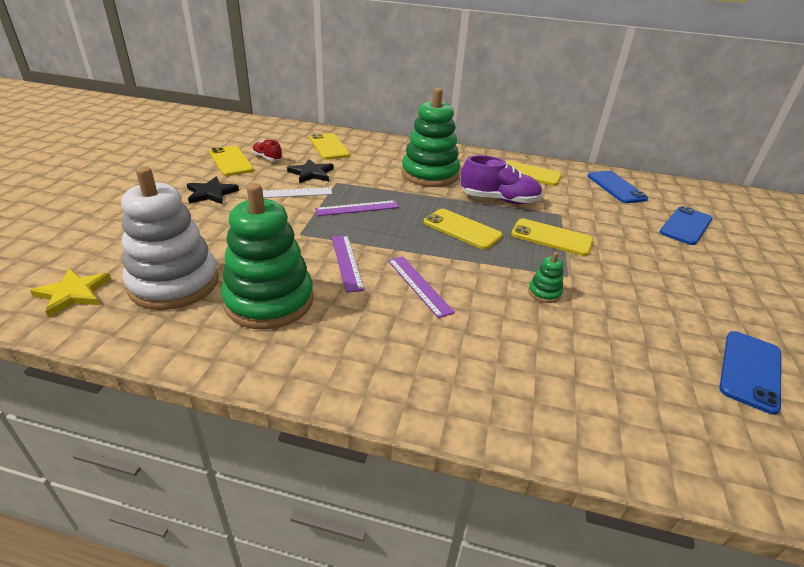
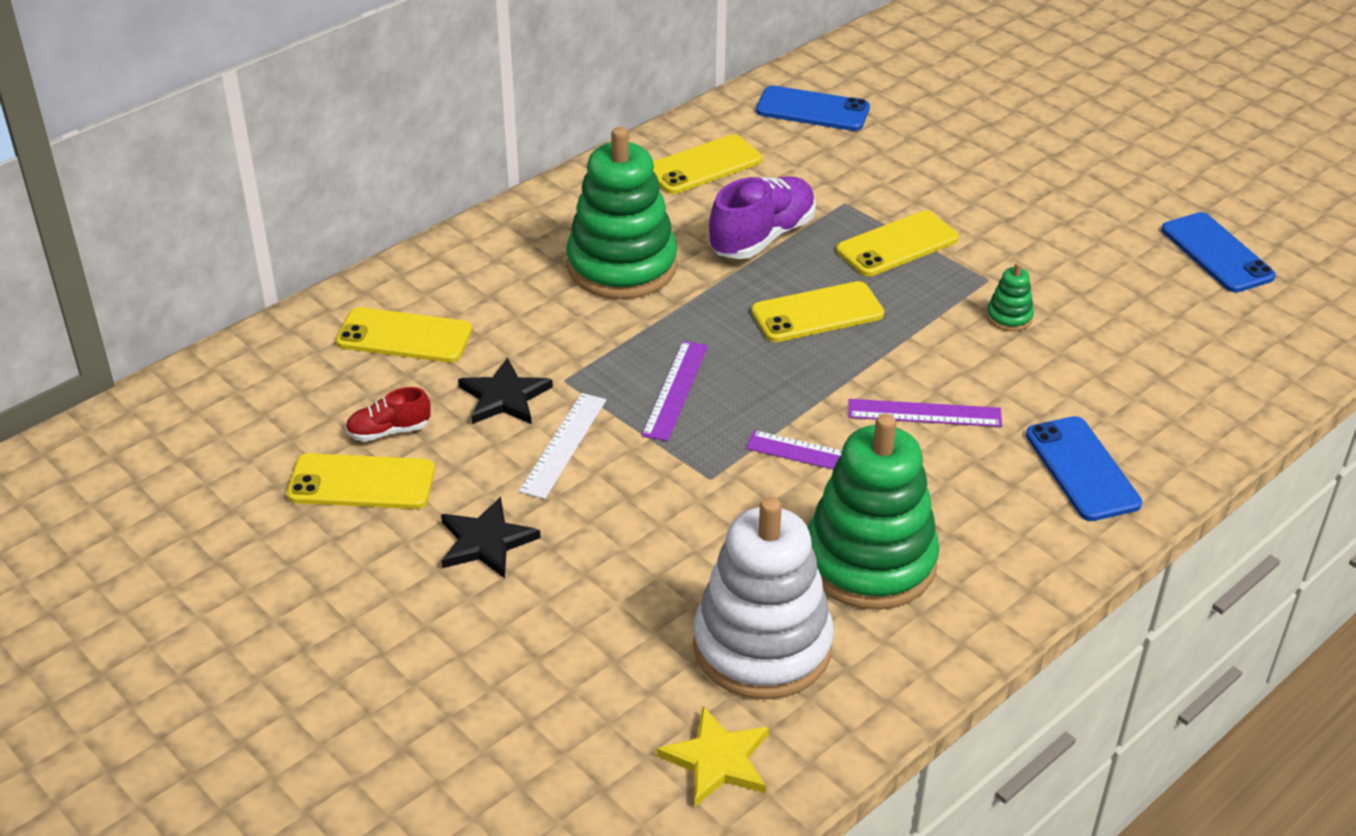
camera: 55 degrees left, 5 degrees up
(686, 226) = (952, 118): blue phone -> blue phone (1082, 469)

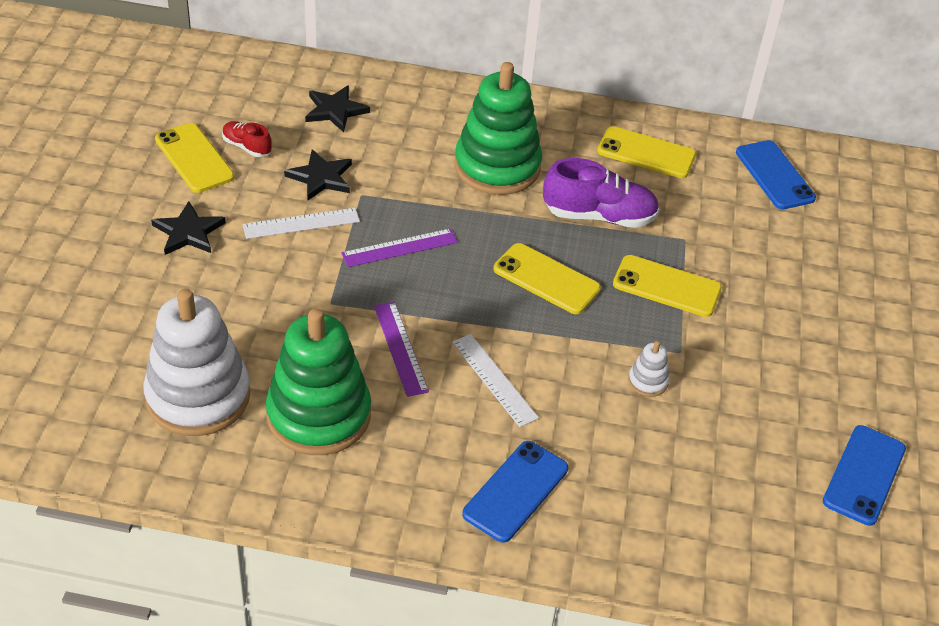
camera: 50 degrees right, 5 degrees up
(404, 336) = (335, 110): yellow phone -> black star
(717, 760) = (86, 419): yellow star -> none
(924, 413) = (494, 379): purple ruler -> white ruler
(1009, 317) = (648, 381): green stacking toy -> white stacking toy

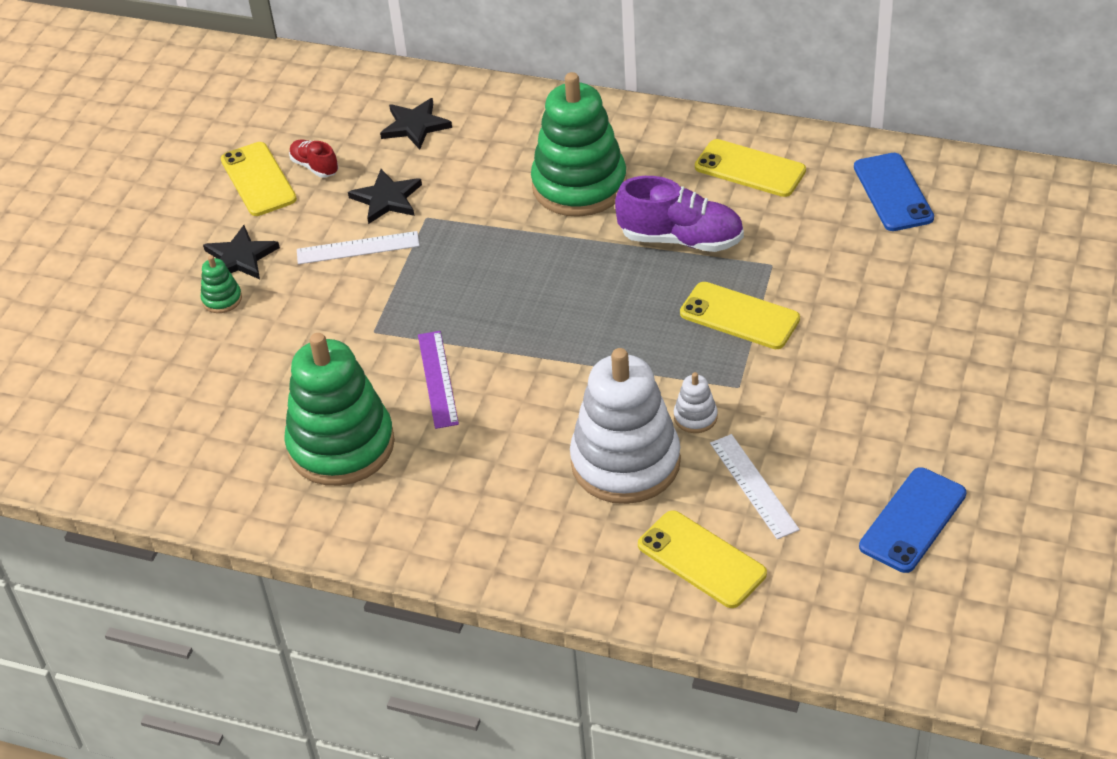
camera: 15 degrees right, 0 degrees up
(177, 272) = (222, 299): none -> green stacking toy
(198, 396) = (223, 425): white stacking toy -> white stacking toy (625, 462)
(400, 248) = (456, 274): purple ruler -> none
(494, 379) = (530, 413): white ruler -> white ruler (753, 486)
(516, 491) = (529, 527): blue phone -> none
(546, 279) = (608, 307): yellow phone -> yellow phone (701, 559)

